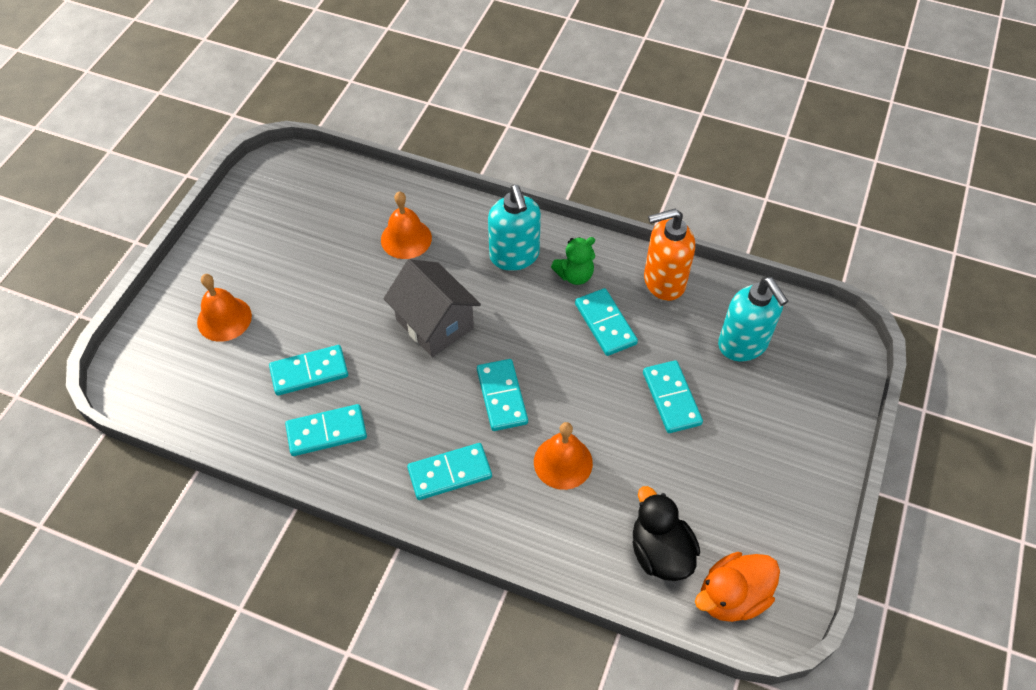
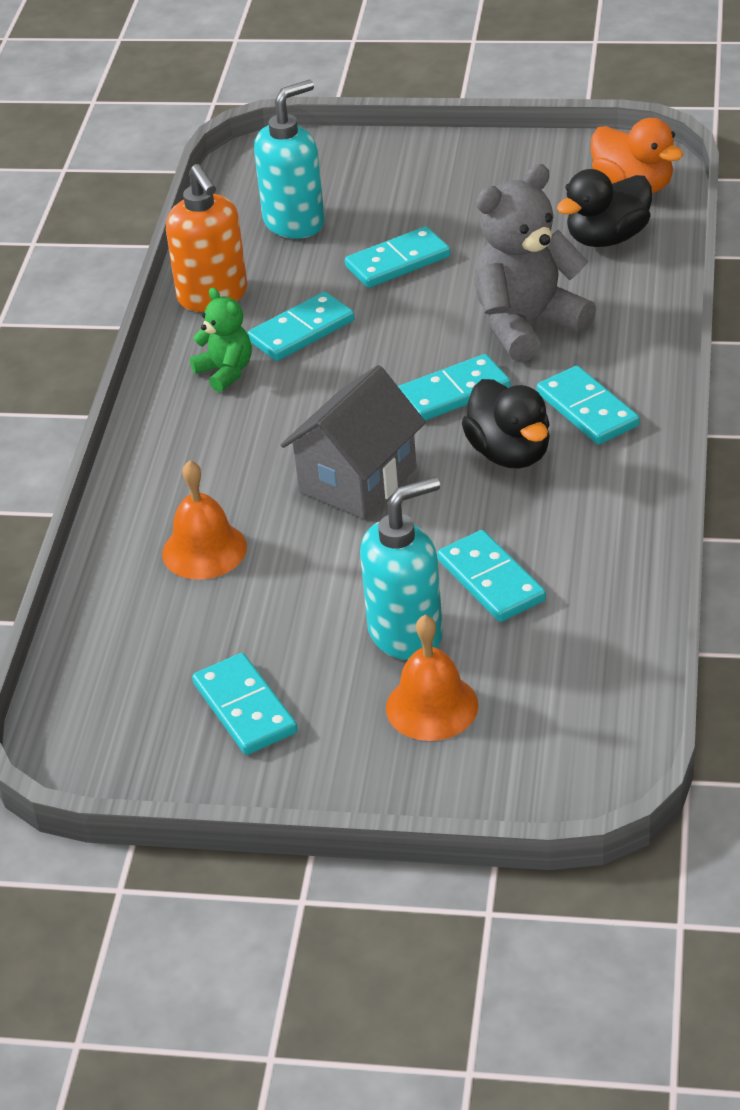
camera: 100 degrees left, 15 degrees down
(326, 432) = (580, 534): turquoise domino -> turquoise domino (244, 708)
(423, 413) = (510, 453): none -> black duck
(514, 256) = (207, 433): turquoise soap dispenser -> turquoise soap dispenser (406, 633)
(563, 462) = (527, 325): orange bell -> grey teddy bear

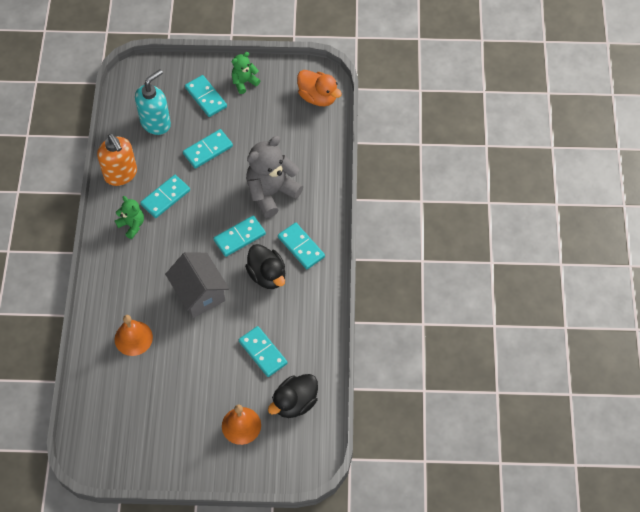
camera: 10 degrees left, 20 degrees up
(244, 708) = (160, 429): turquoise domino -> turquoise domino (206, 97)
(358, 480) = (199, 293): grey house -> grey house turned 60 degrees counterclockwise
(406, 633) = (227, 384): turquoise soap dispenser -> none
(481, 166) = (244, 82): none -> green teddy bear
(607, 238) = (306, 133): black duck -> black duck (294, 403)

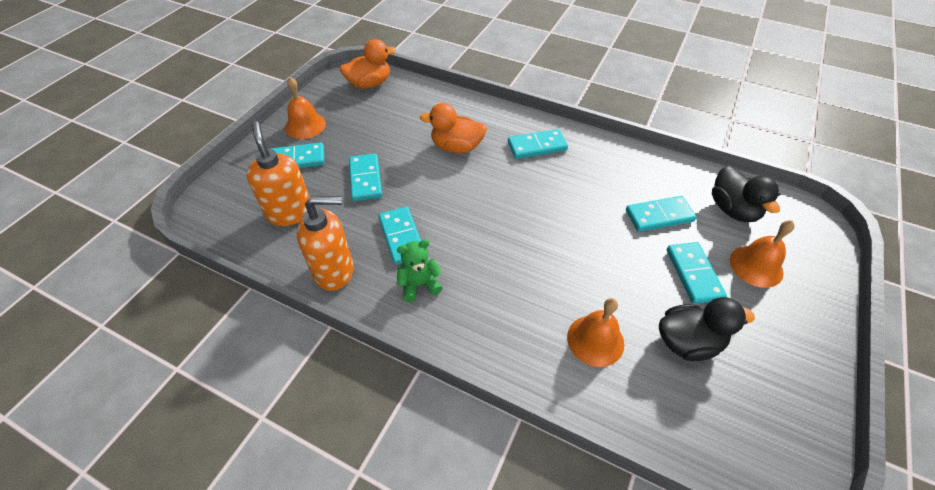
camera: 65 degrees left, 10 degrees down
(156, 123) = (290, 212): turquoise soap dispenser -> orange soap dispenser
(199, 293) = (556, 247): grey house -> none
(239, 237) = (498, 188): turquoise domino -> turquoise domino (694, 274)
(244, 82) = (305, 125): green teddy bear -> orange bell
(267, 275) = (559, 182): black duck -> black duck (688, 342)
(271, 192) = (456, 147): grey teddy bear -> orange duck

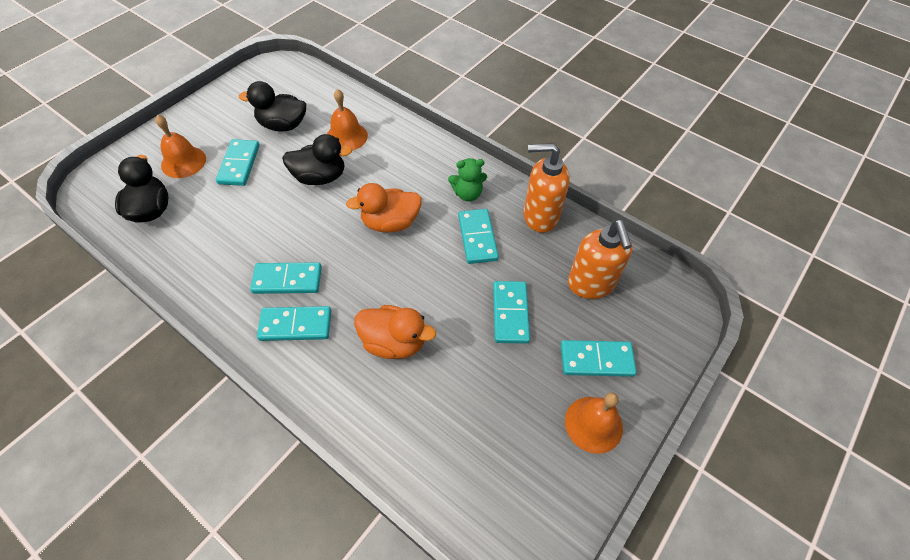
camera: 170 degrees left, 5 degrees up
(369, 84) = (498, 512): orange duck -> orange duck (390, 223)
(594, 275) = (320, 177): none -> black duck
(659, 216) = (225, 216): turquoise domino -> turquoise domino (287, 280)

